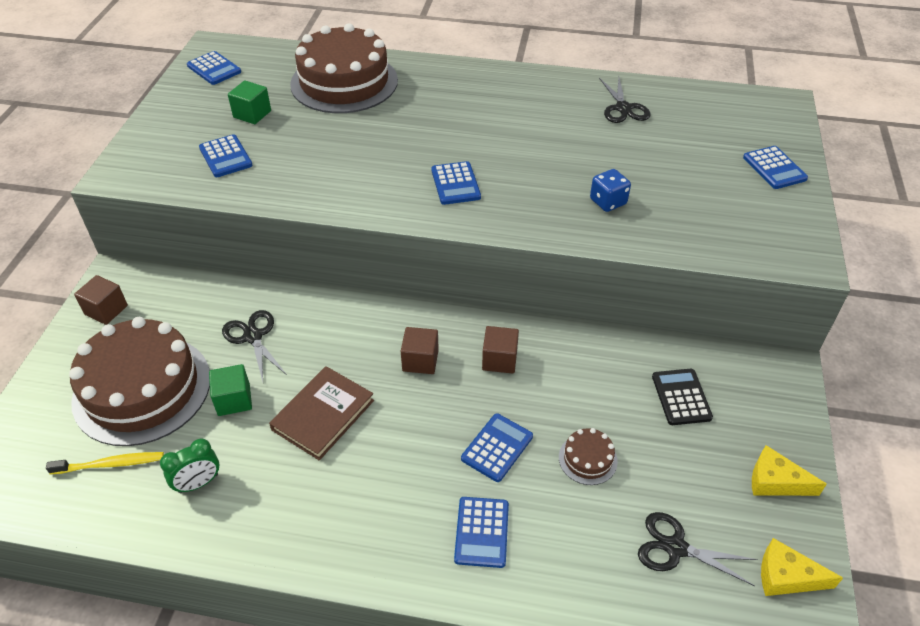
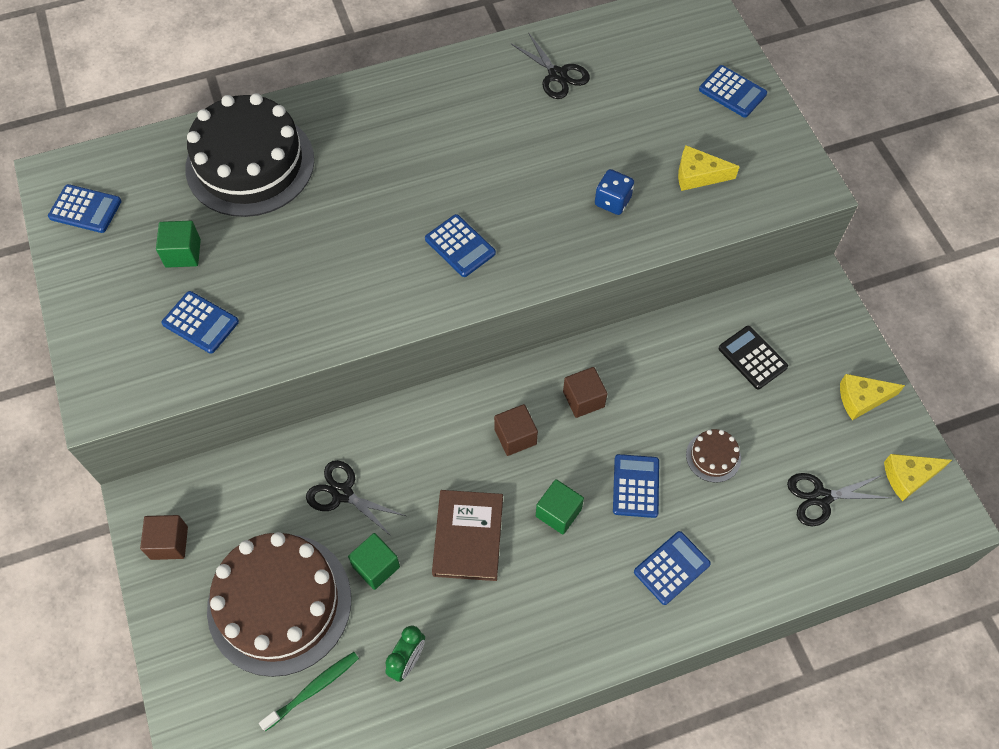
camera: 30 degrees left, 15 degrees up
(110, 464) = (313, 689): yellow toothbrush -> green toothbrush
(344, 82) = (250, 164): brown cake -> black cake
(412, 434) = (558, 512): none -> green cube
(481, 532) = (671, 568): blue calculator -> blue calculator turned 105 degrees counterclockwise
(700, 212) = (698, 175): none -> yellow cheese

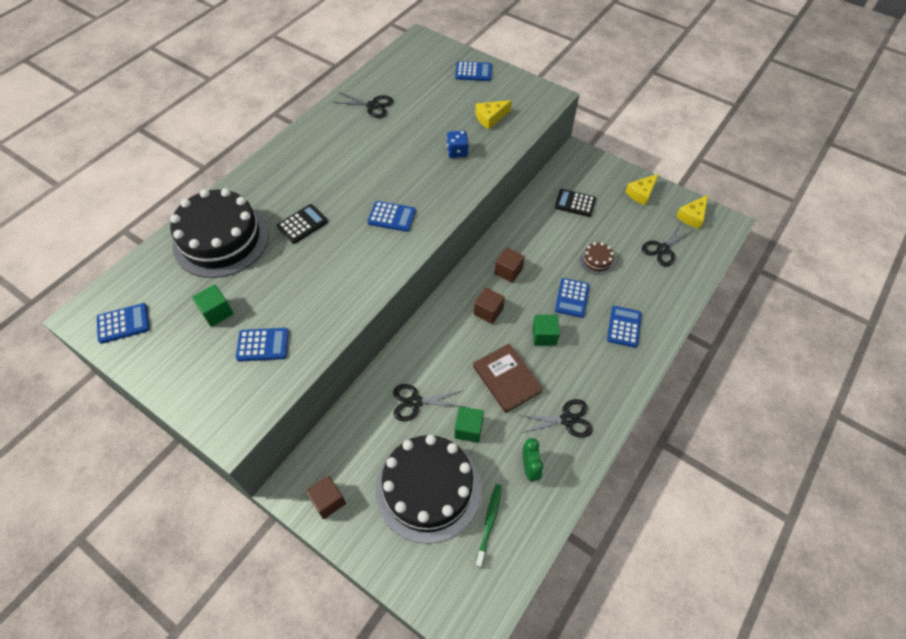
camera: 35 degrees left, 5 degrees down
(279, 603) = (428, 488): brown cake -> black cake
(350, 196) = (302, 224): none -> black calculator
(499, 635) = (567, 419): none -> black scissors
(636, 486) = (572, 298): blue calculator -> blue calculator turned 135 degrees counterclockwise

